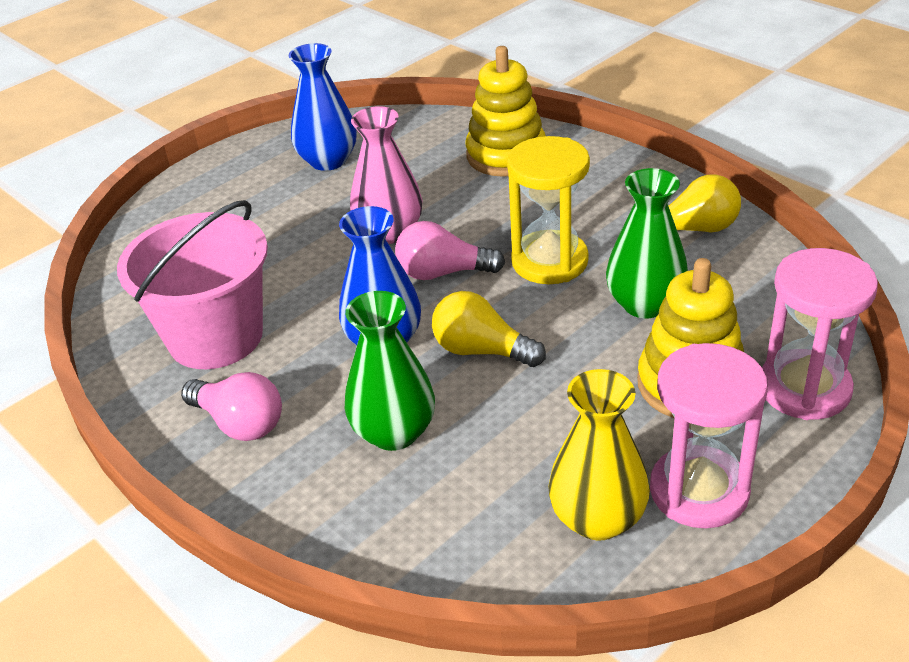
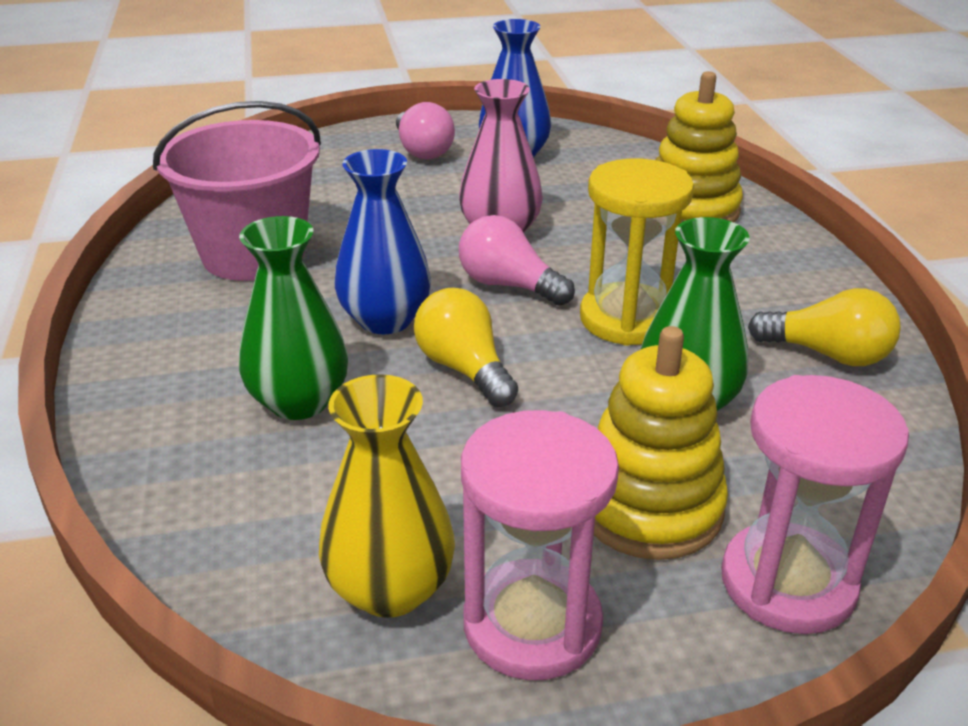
camera: 30 degrees right, 5 degrees down
(240, 423) = (187, 330): pink light bulb -> pink light bulb (422, 151)

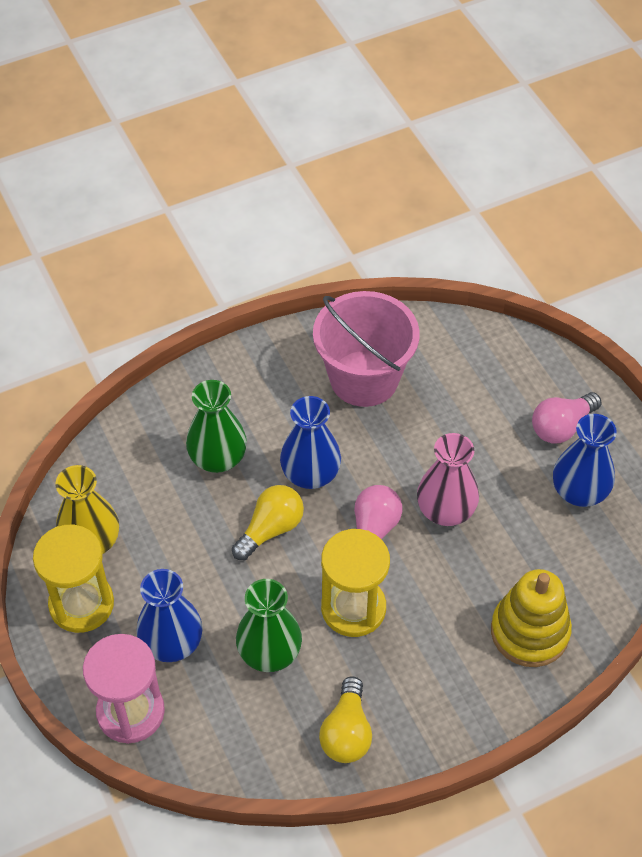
camera: 75 degrees right, 20 degrees up
(532, 624) = (81, 604): pink hourglass -> yellow hourglass
(649, 507) = (172, 643): yellow stacking toy -> blue vase

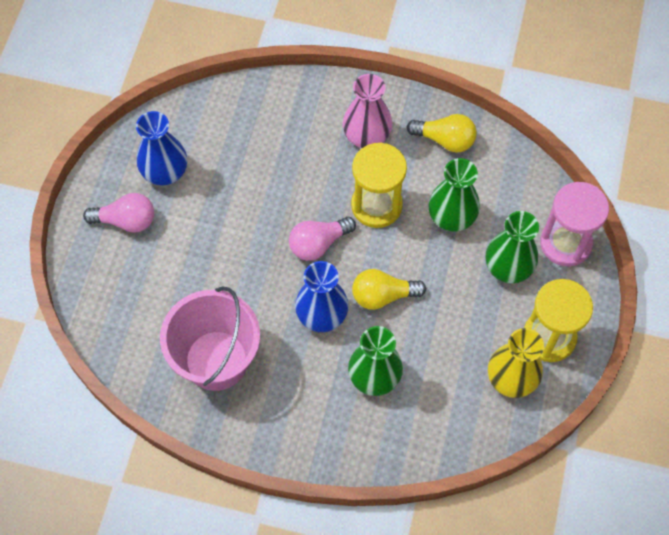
camera: 140 degrees left, 10 degrees up
(172, 643) = (508, 267): blue vase -> green vase
(346, 732) = (445, 140): yellow light bulb -> yellow light bulb turned 60 degrees clockwise
(445, 510) = (259, 223): pink vase -> pink vase (366, 136)
(529, 632) = (286, 116): yellow stacking toy -> none

